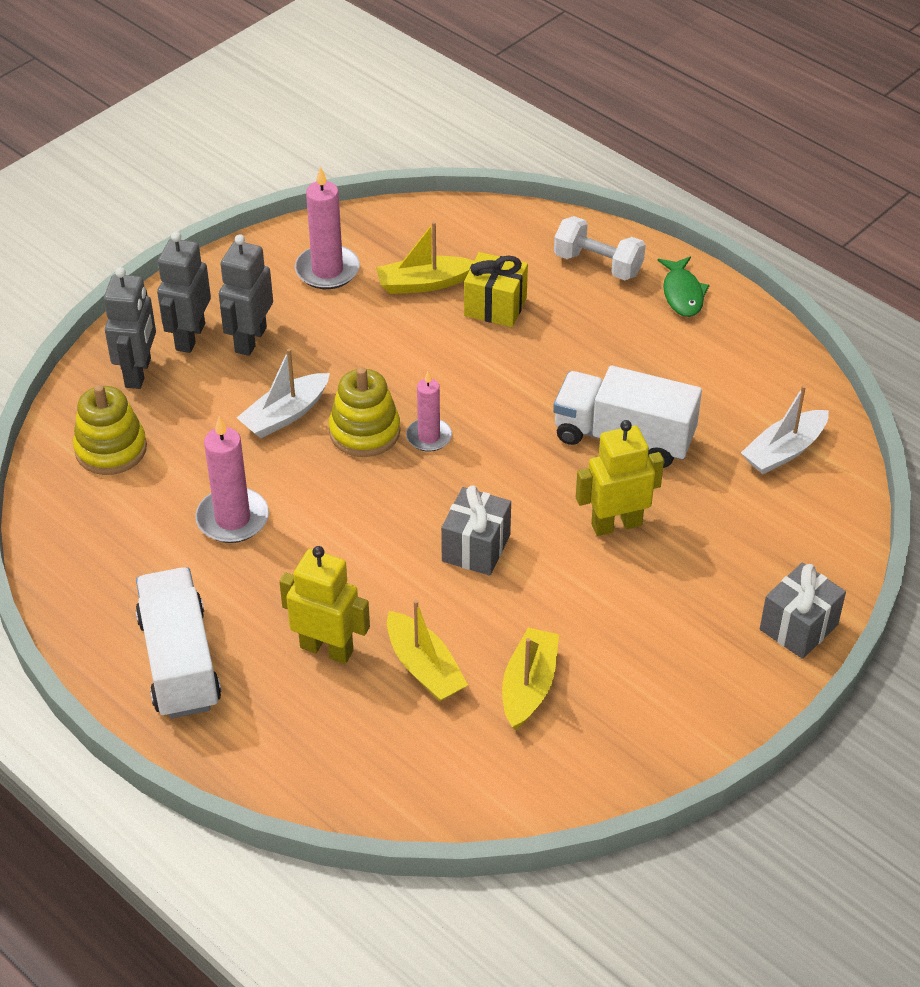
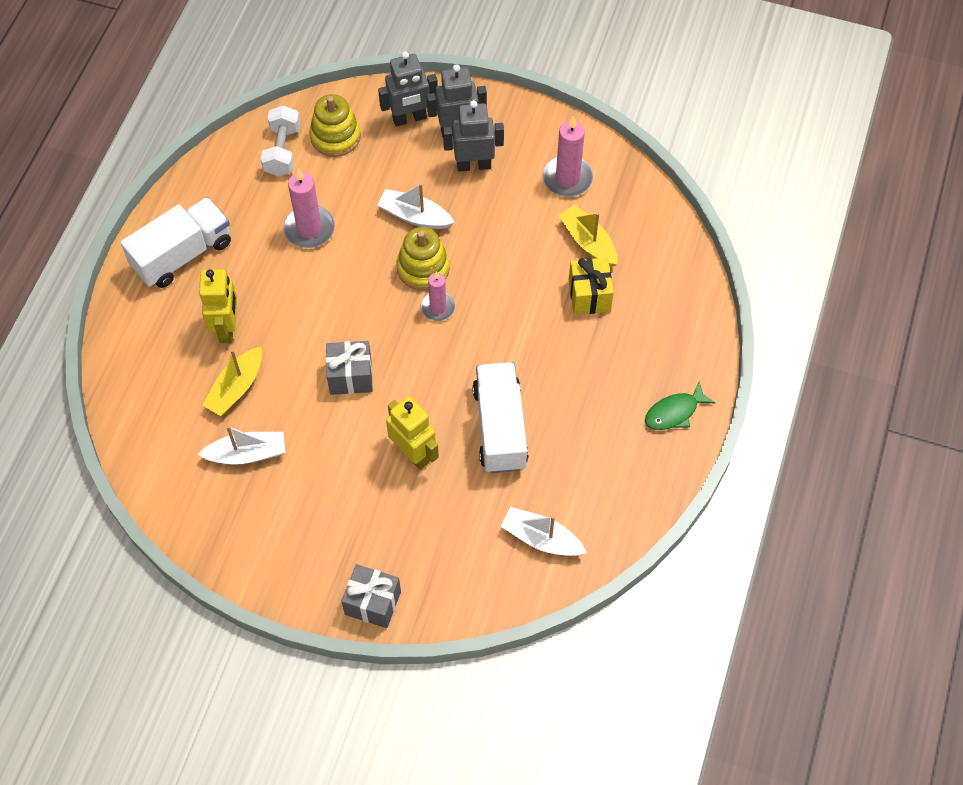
camera: 65 degrees right, 15 degrees up
(529, 686) = (247, 454): yellow boat -> white boat
(598, 264) = (673, 344): white dumbbell -> white dumbbell (282, 151)

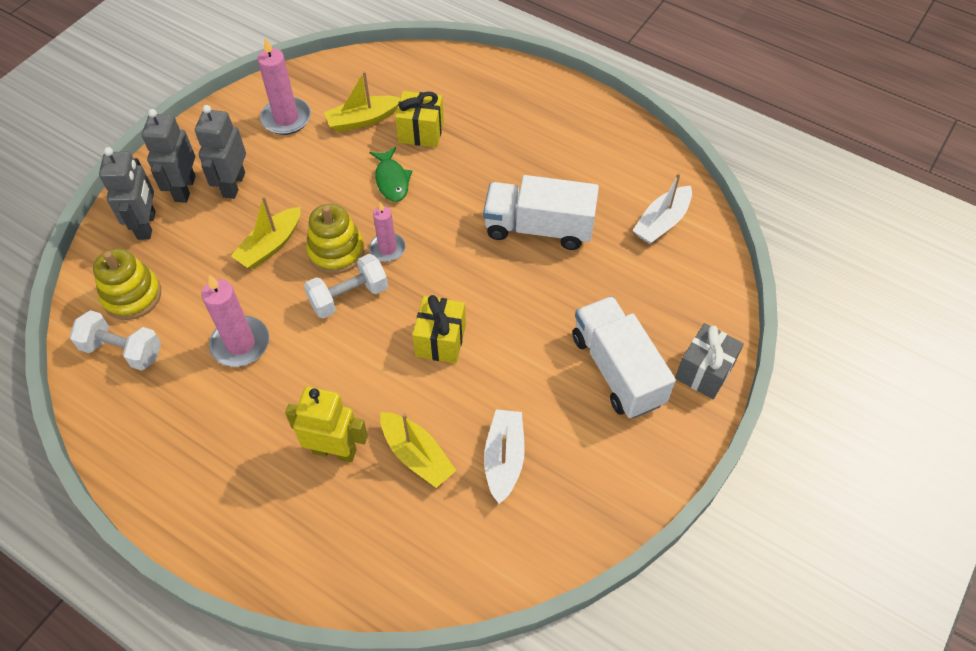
camera: 75 degrees left, 5 degrees down
(182, 254) = (213, 483): white truck -> white truck (617, 369)
(350, 376) = (440, 340): grey gift -> yellow gift
(377, 293) = (349, 297): none -> white dumbbell
(413, 453) = (546, 303): yellow robot -> none
(415, 216) = (270, 245): white boat -> yellow boat
(674, 412) = (560, 103): green fish -> green fish (392, 180)

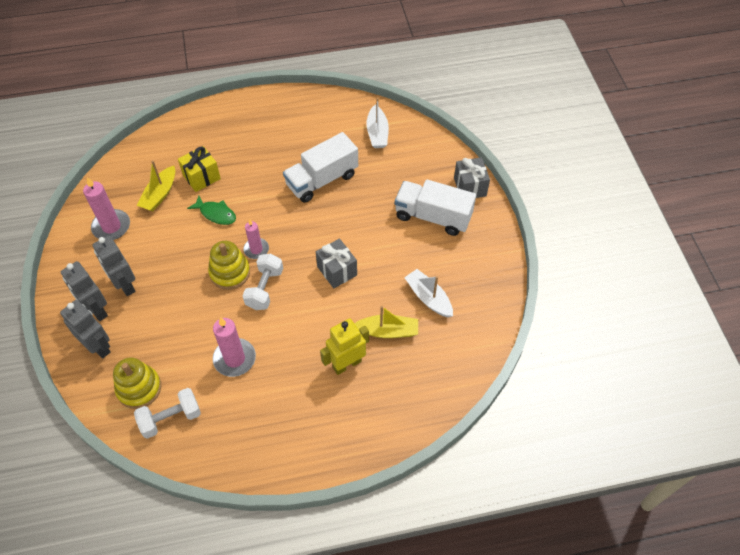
camera: 45 degrees left, 0 degrees up
(270, 245) = (188, 298): yellow boat -> none
(440, 340) = (337, 271): yellow gift -> grey gift

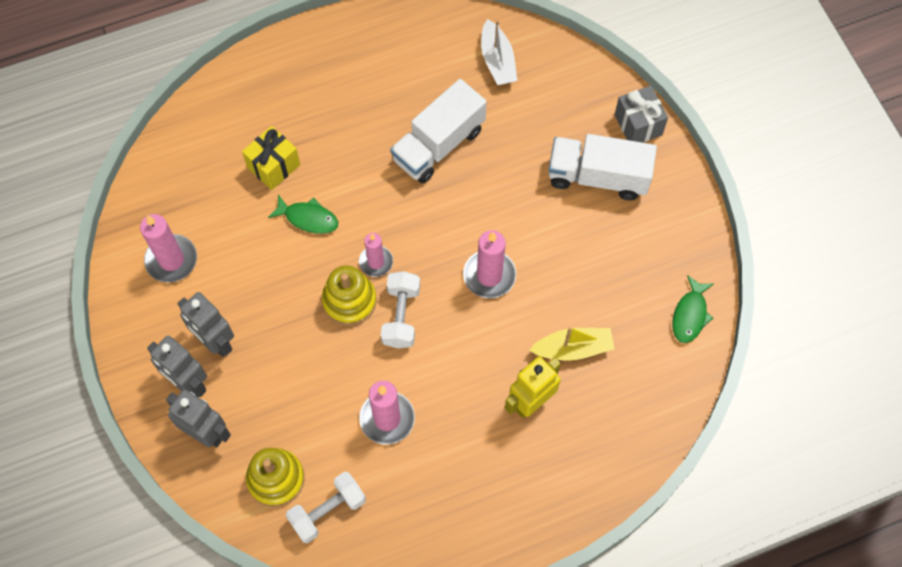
camera: 10 degrees left, 10 degrees up
(160, 194) = (223, 201): yellow boat -> none
(337, 271) = (489, 275): grey gift -> pink candle
(428, 298) = (615, 294): white boat -> none
(483, 321) = (690, 315): none -> green fish

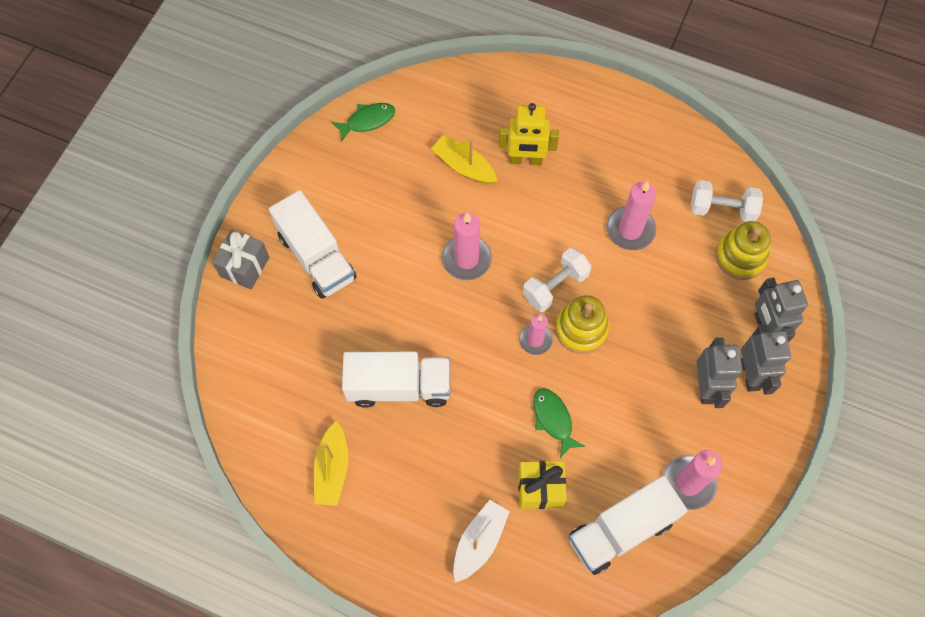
camera: 135 degrees left, 0 degrees up
(193, 188) = (621, 530): none -> white truck
(425, 59) = (332, 469): none -> yellow boat
(497, 61) = (281, 413): white boat -> white boat (479, 542)

